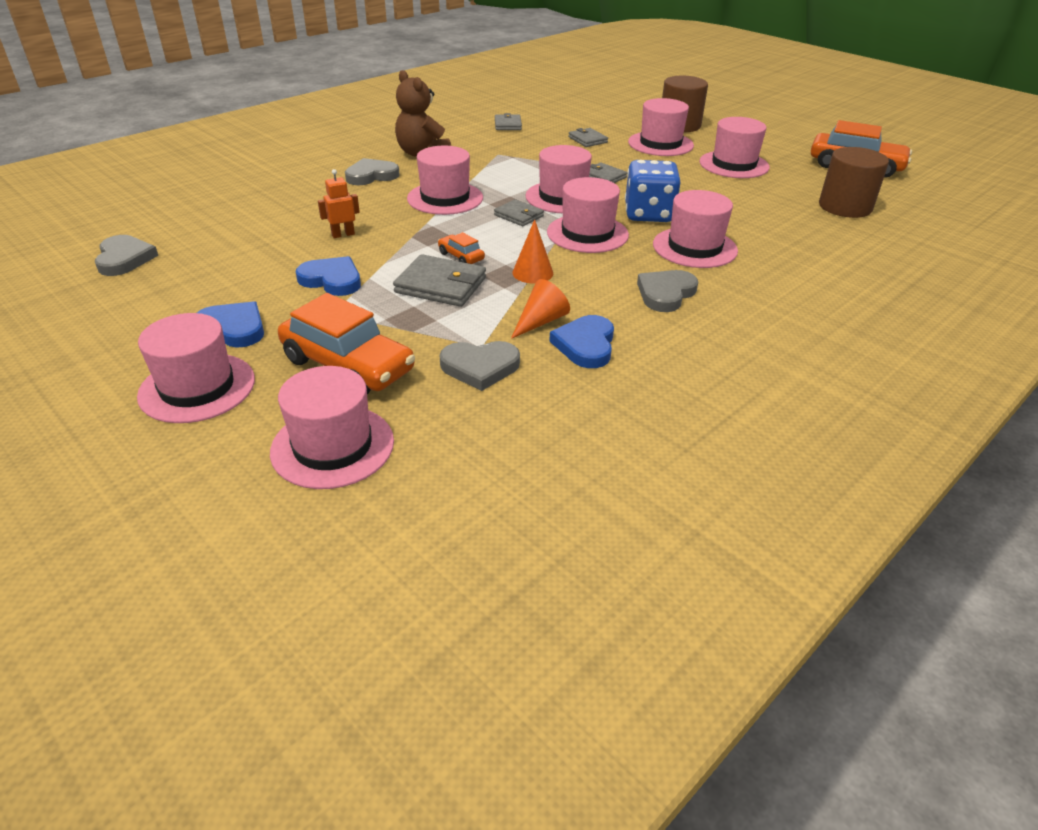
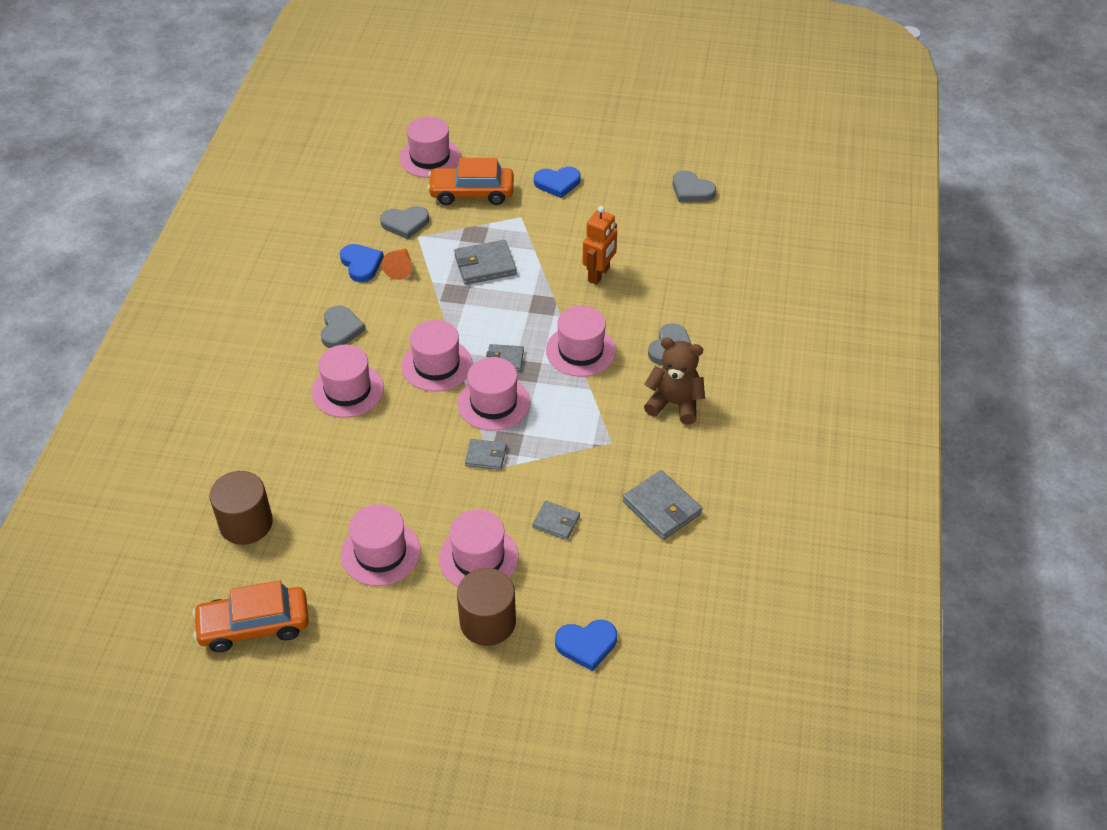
camera: 145 degrees right, 10 degrees up
(197, 387) = (525, 151): pink hat -> none
(332, 280) = (553, 236): blue heart -> blue heart (586, 645)
(343, 235) = (599, 274): orange robot -> orange robot, size x1.64
(461, 256) = (500, 295): orange car -> none
(480, 367) = (405, 223): grey heart -> grey heart turned 150 degrees counterclockwise
(508, 125) = (662, 507): grey wallet -> grey wallet, size x1.63
(532, 273) = (440, 304): orange cone -> none
(648, 214) = (408, 416): blue dice -> none

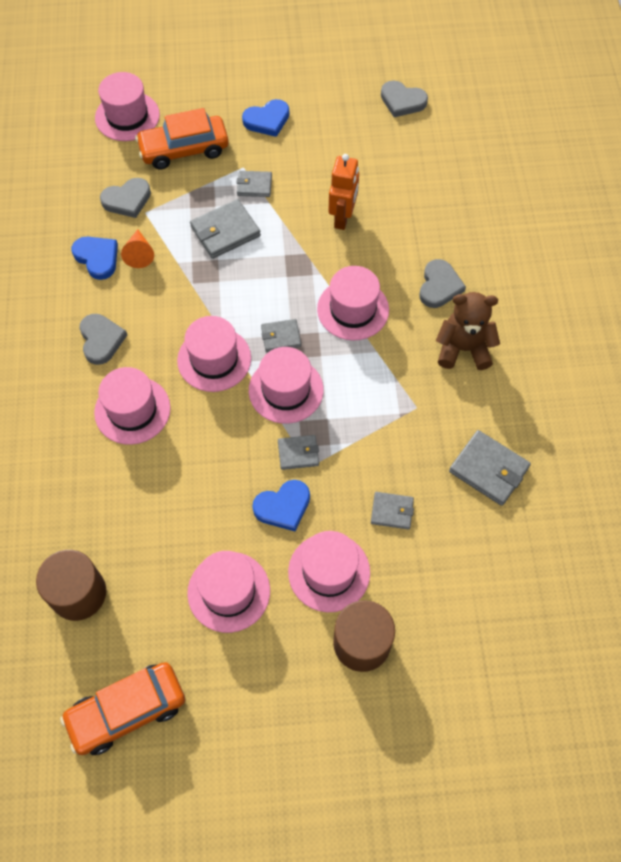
camera: 15 degrees left, 15 degrees up
(526, 233) = (254, 185): none -> grey wallet
(586, 645) = (466, 643): blue heart -> blue heart (283, 506)

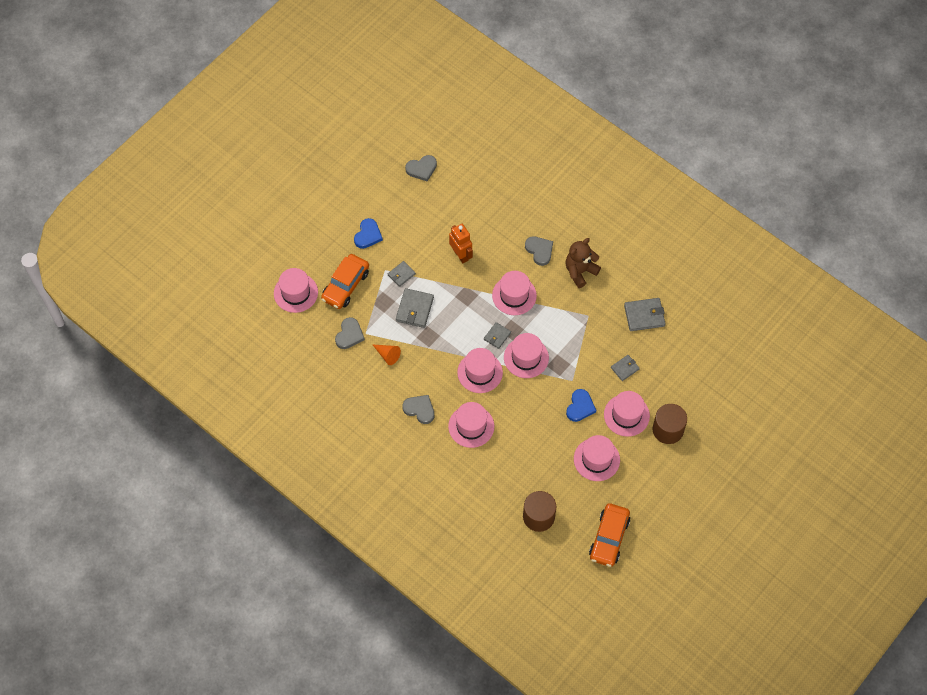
camera: 45 degrees left, 0 degrees up
(97, 258) = (370, 375): blue heart -> none
(298, 453) = (561, 379): grey wallet -> none

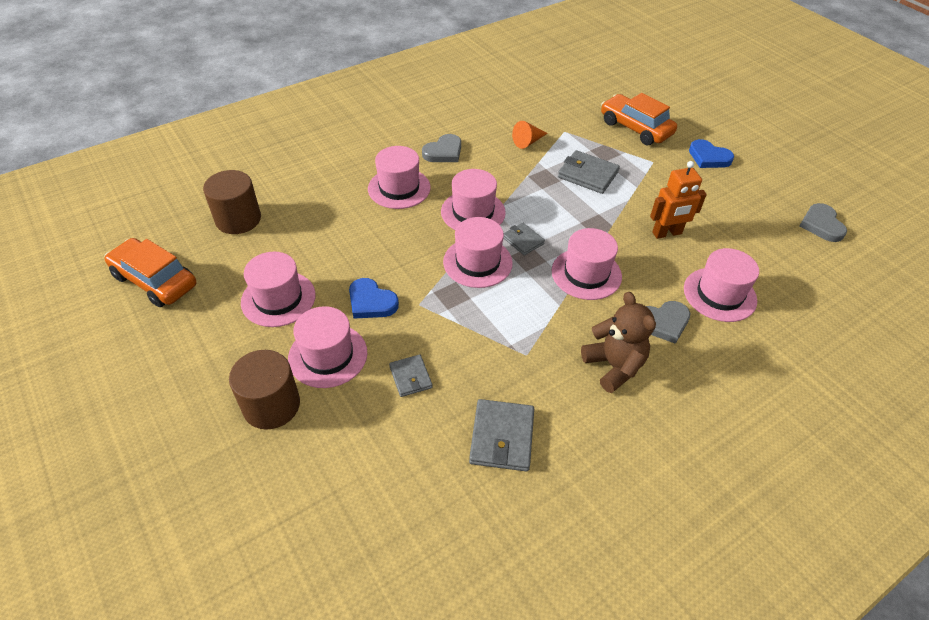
camera: 105 degrees right, 15 degrees down
(295, 293) = (633, 93): pink hat -> pink hat (719, 294)
(349, 335) = (566, 119): grey heart -> none
(401, 274) = (643, 173): grey wallet -> none

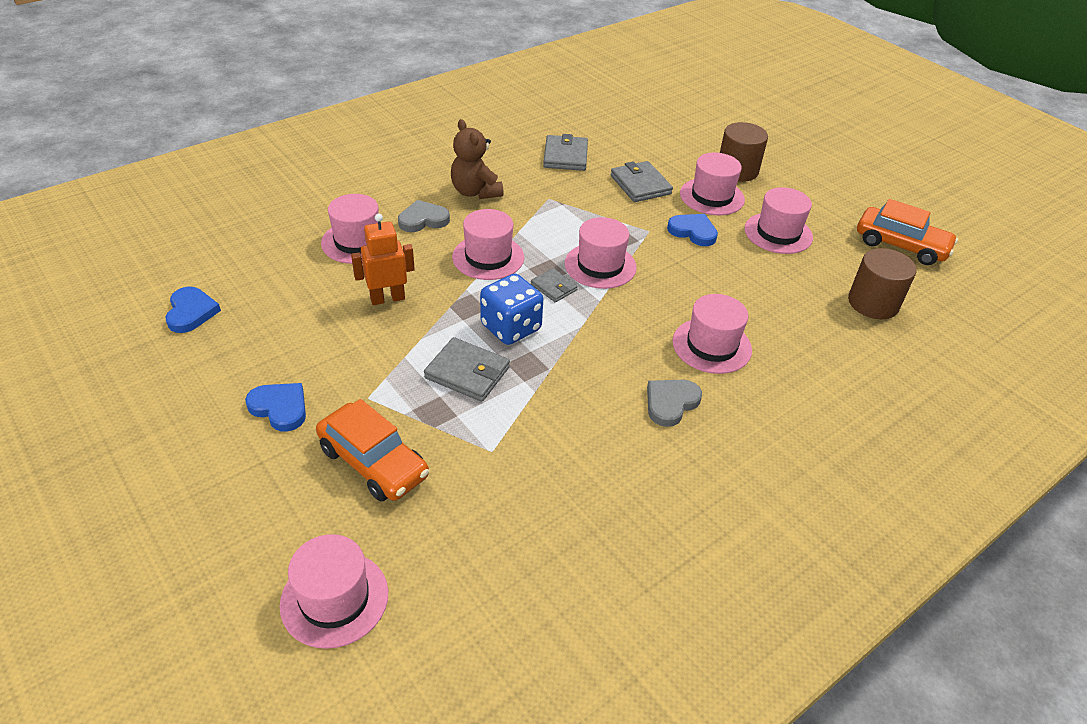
camera: 175 degrees right, 5 degrees down
(410, 377) = (640, 185): grey wallet -> grey wallet, size x1.63
(473, 212) = (614, 317): pink hat -> pink hat (334, 599)
(528, 142) = (549, 427): orange cone -> none
(558, 206) = (511, 327): none -> blue dice
(821, 225) = (191, 312): grey heart -> blue heart

